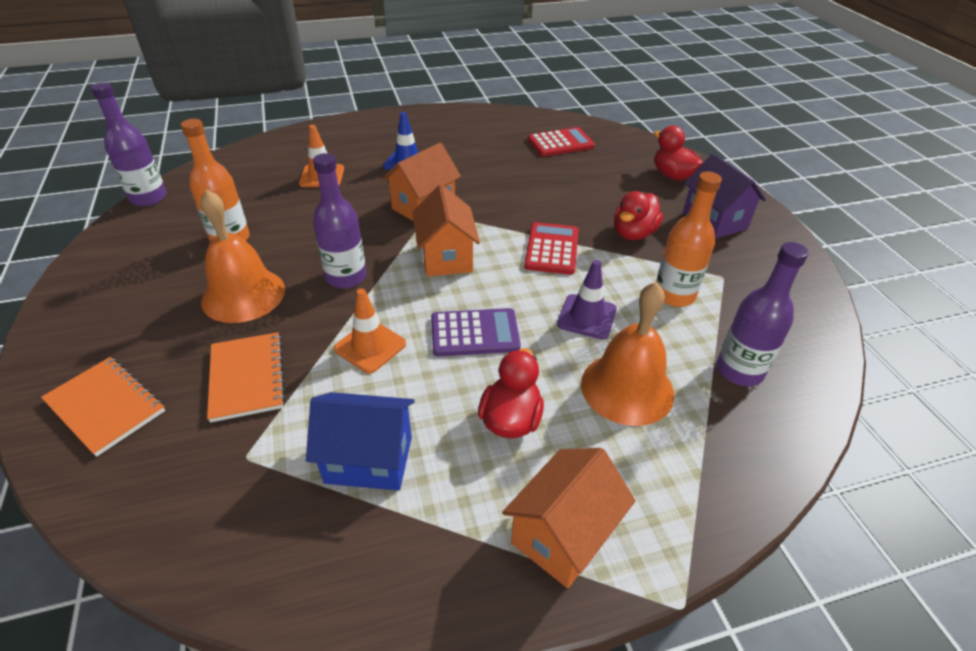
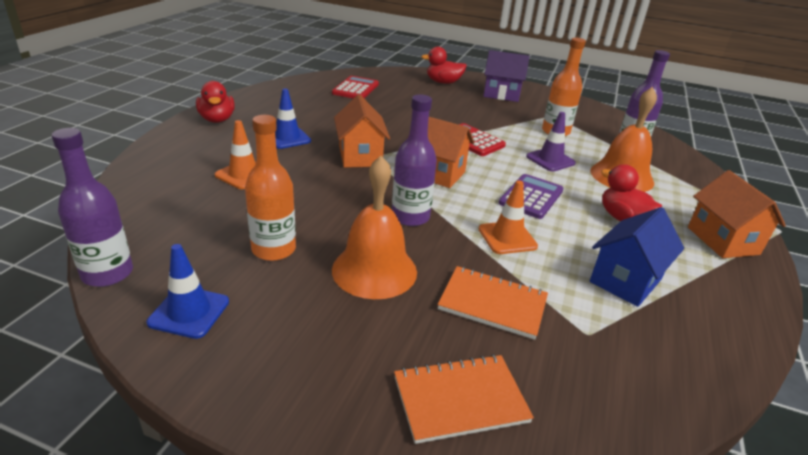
camera: 55 degrees left, 10 degrees down
(130, 245) = (189, 312): none -> blue traffic cone
(633, 233) = (486, 115): red duck -> red duck (217, 119)

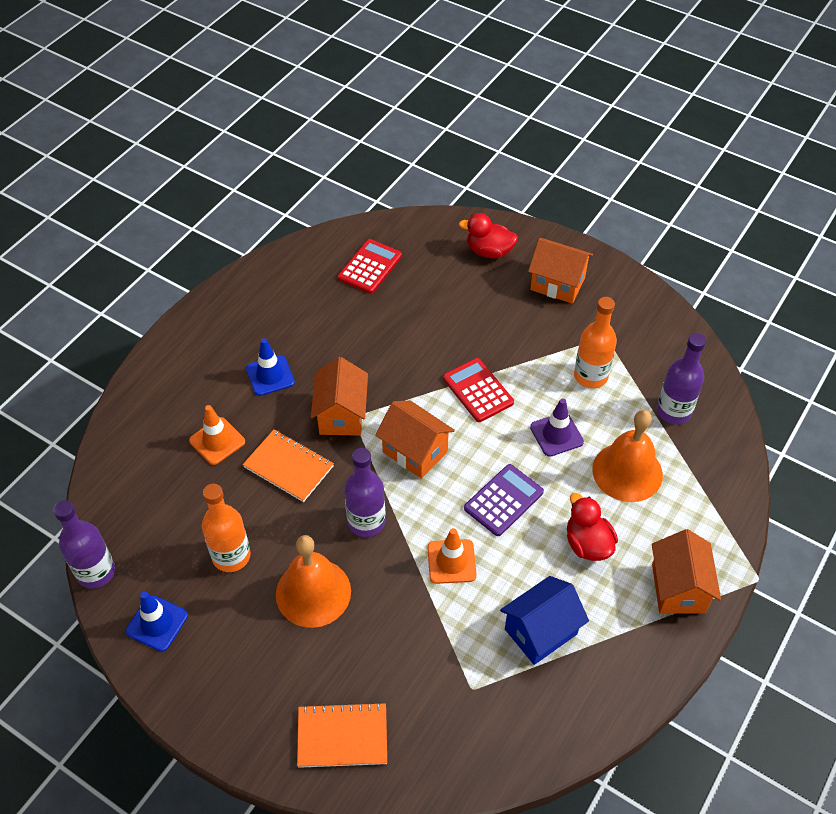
camera: 15 degrees right, 20 degrees up
(217, 119) = (200, 335): red duck -> none
(492, 304) = (404, 645): orange notebook -> orange notebook (288, 467)
(501, 94) = (557, 284): purple house -> orange house

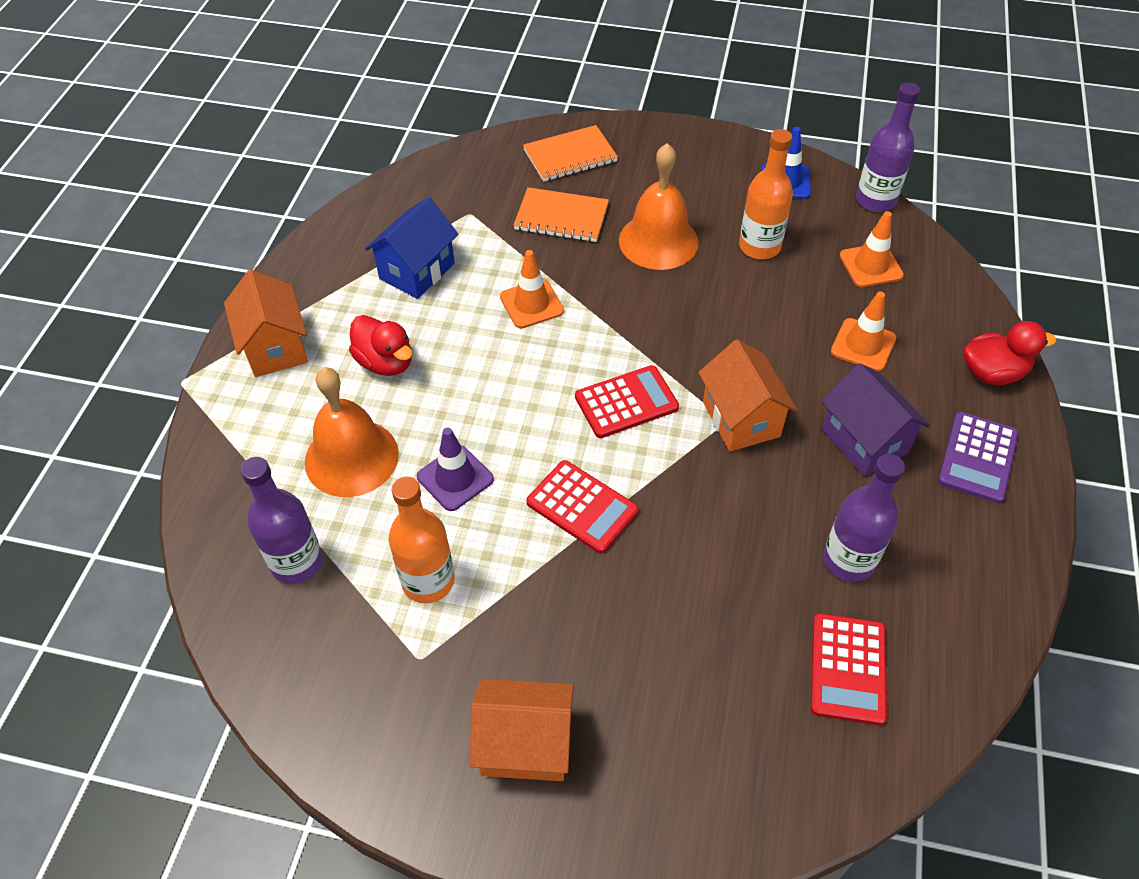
camera: 160 degrees right, 0 degrees up
(156, 506) = (870, 266): none -> orange traffic cone
(270, 375) = (864, 441): blue traffic cone -> purple house
(288, 467) = (762, 342): orange notebook -> orange notebook (561, 217)
(366, 522) = (641, 314): purple bottle -> purple bottle (848, 560)
(415, 452) = (626, 402): orange house -> red calculator
(489, 251) = (669, 778): red duck -> red duck (992, 373)
(503, 500) = (497, 379): purple calculator -> purple calculator (978, 458)

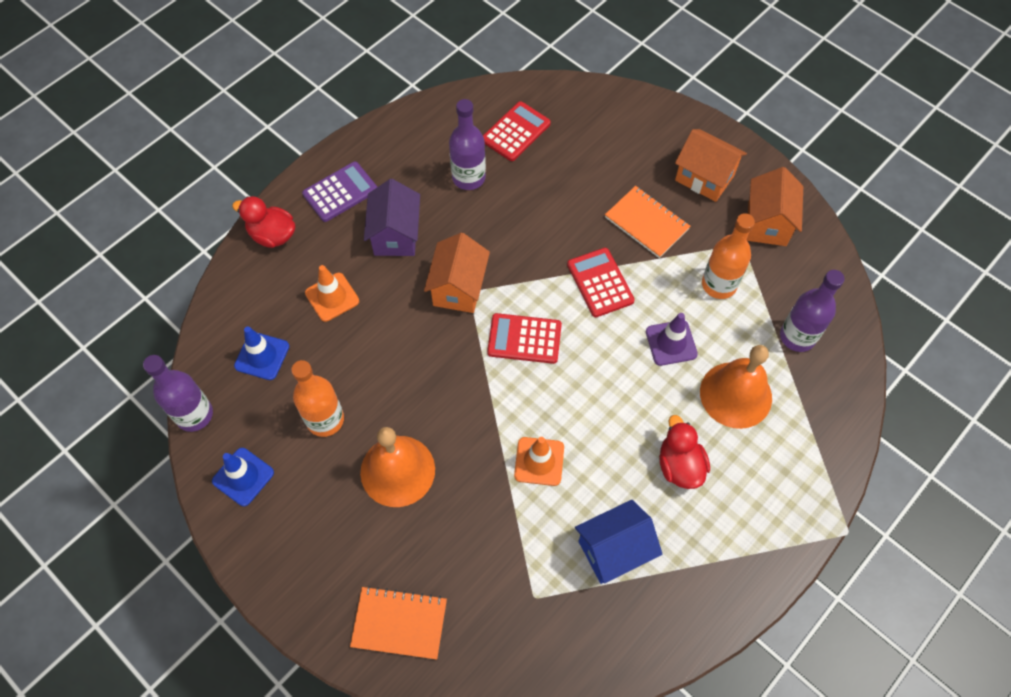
camera: 150 degrees left, 10 degrees up
(275, 347) = (762, 528): orange house -> orange house (767, 223)
(561, 217) = (458, 544): orange notebook -> orange notebook (646, 223)
(870, 266) = (262, 356): orange traffic cone -> blue traffic cone

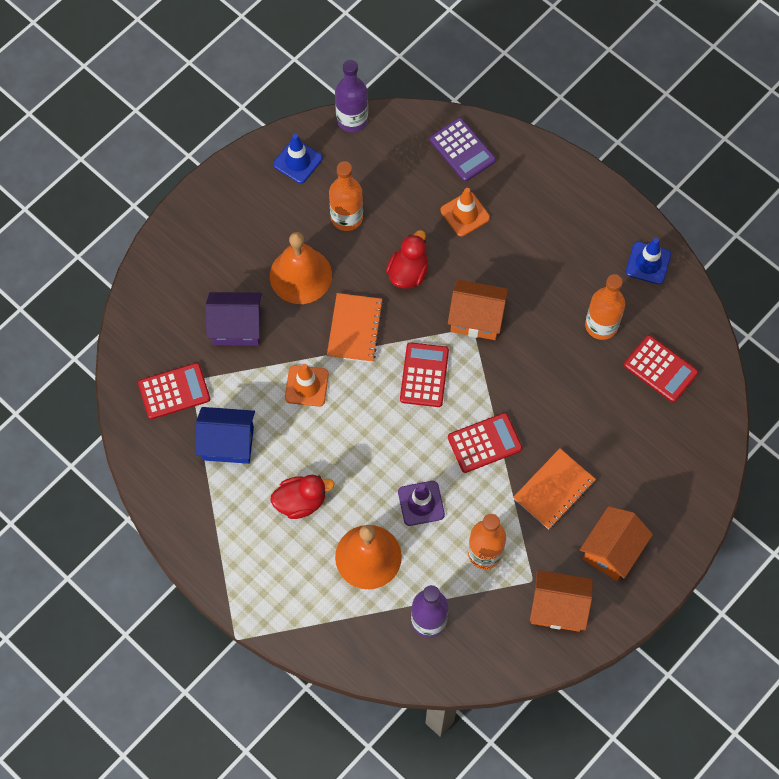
camera: 90 degrees right, 5 degrees up
(262, 356) = (406, 164): blue traffic cone -> blue traffic cone (648, 263)
(272, 235) = (529, 160): red duck -> red duck (408, 272)
(340, 192) = (579, 213): purple calculator -> purple calculator (462, 150)
(395, 235) = (532, 263): purple house -> purple house (237, 327)
(399, 623) = (176, 282): orange notebook -> orange notebook (355, 329)
(468, 178) = (601, 325): purple bottle -> orange bottle
(549, 619) = (174, 391): none -> red calculator
(614, 550) = (228, 443): blue house -> blue house turned 60 degrees counterclockwise

